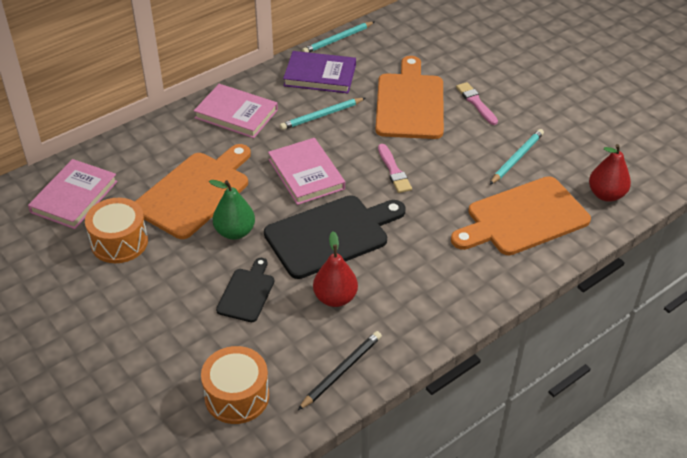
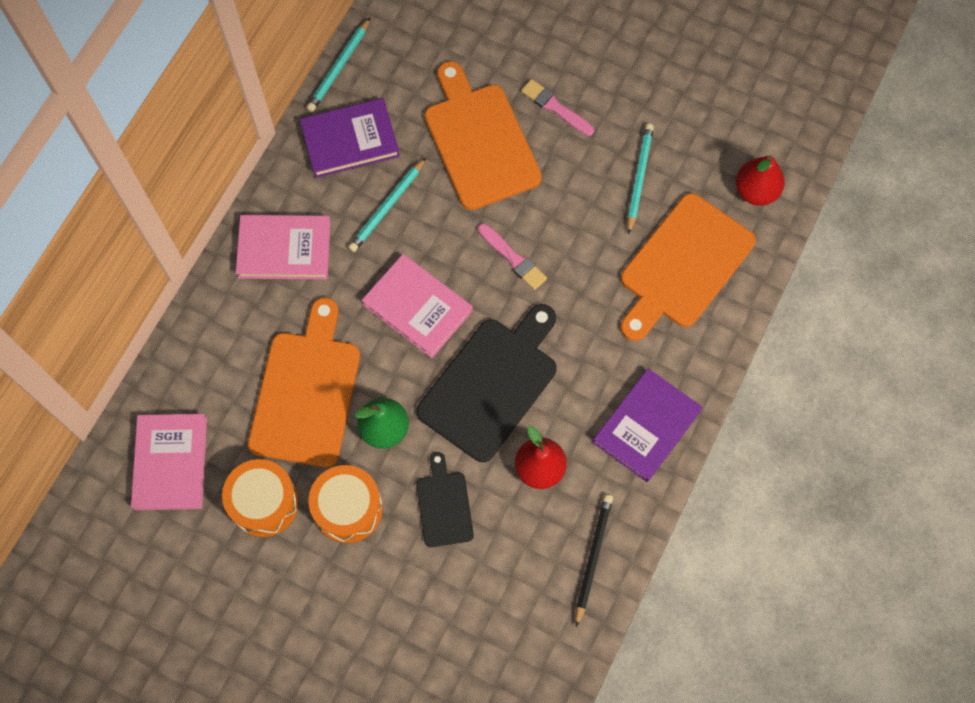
camera: 25 degrees left, 25 degrees up
(237, 396) = (506, 638): orange drum -> orange drum (348, 508)
(437, 304) = (647, 426): none -> purple book

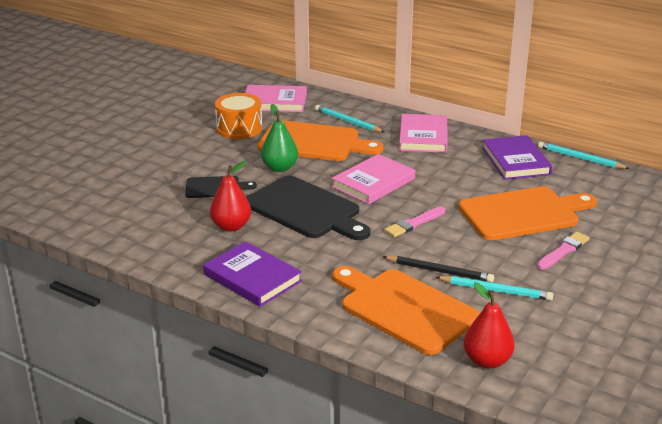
camera: 95 degrees right, 40 degrees down
(348, 508) = (225, 154): orange drum -> none
(387, 207) = (459, 173): turquoise pencil -> turquoise pencil (348, 121)
(593, 558) = (151, 245): black pencil -> black pencil (439, 271)

